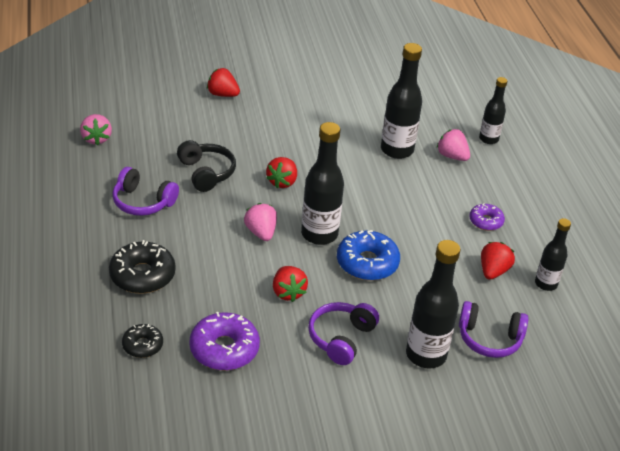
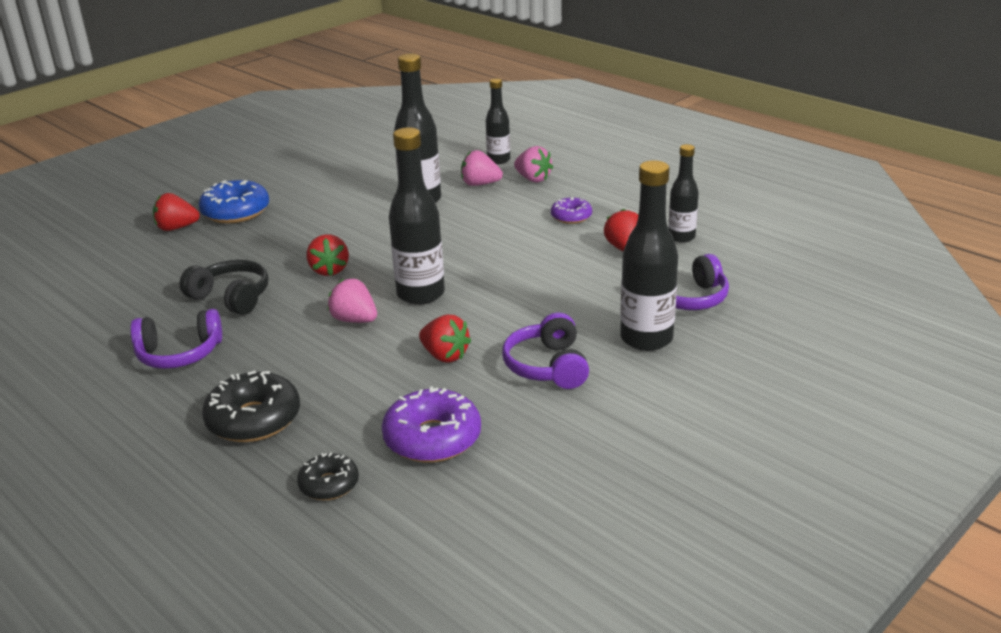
camera: 30 degrees left, 10 degrees down
(96, 139) = (53, 323): pink strawberry -> pink strawberry (533, 179)
(367, 263) = (498, 295): blue donut -> blue donut (236, 212)

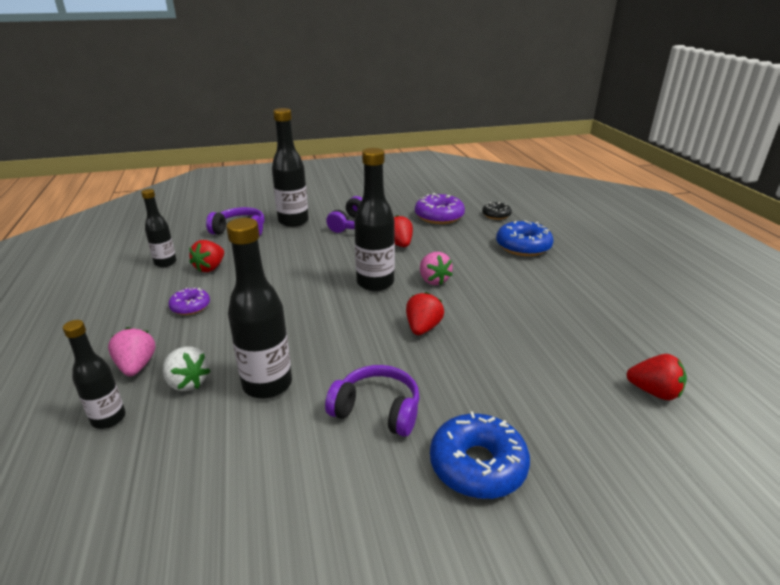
camera: 150 degrees left, 0 degrees up
(177, 228) = (562, 465): red strawberry -> red strawberry (654, 392)
(179, 354) = (565, 296): purple headphones -> purple headphones (377, 410)
(231, 297) = (517, 330): black headphones -> none
(254, 419) = (523, 246): black donut -> blue donut
(480, 184) = (187, 382): pink strawberry -> white strawberry

